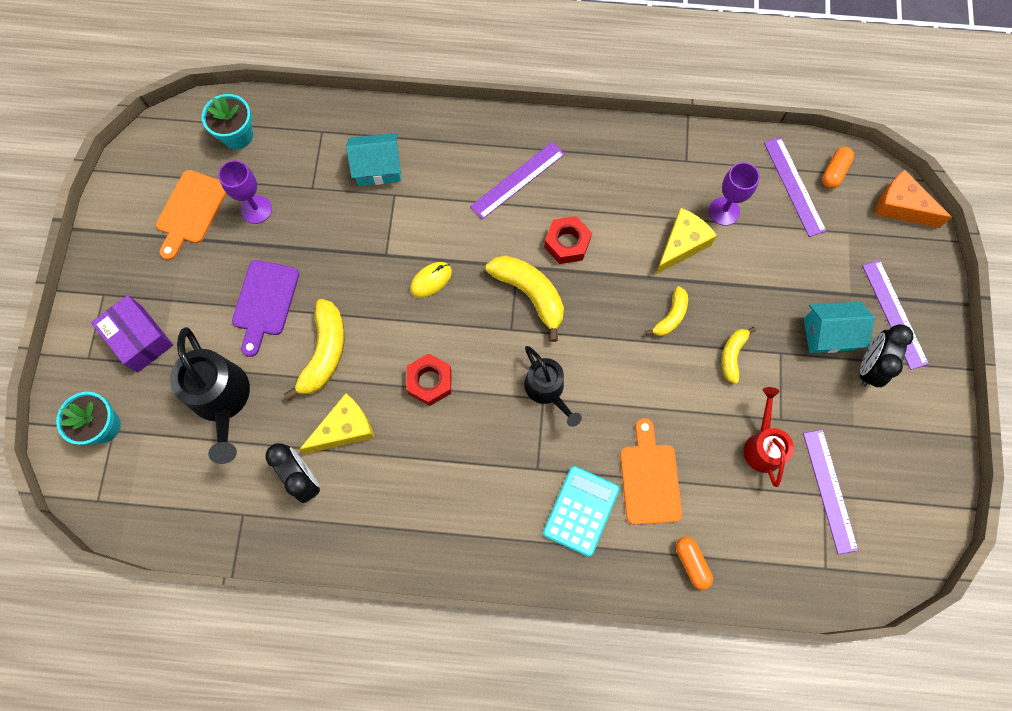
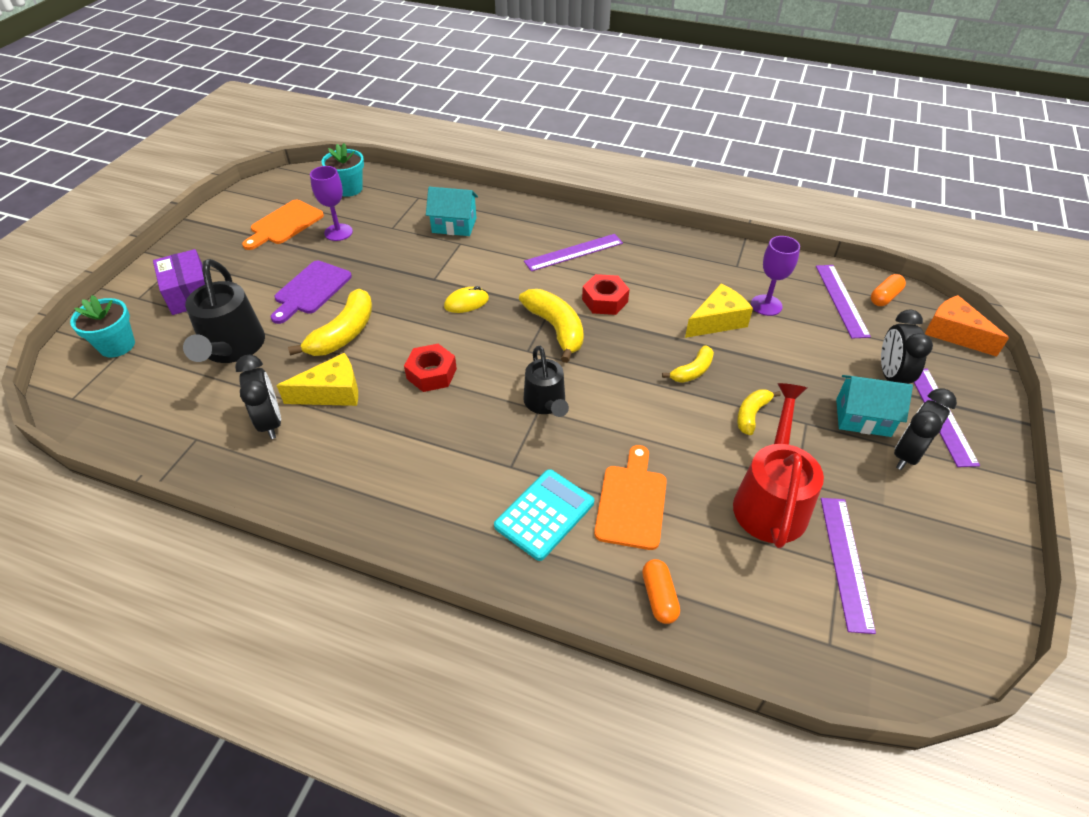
camera: 15 degrees right, 25 degrees down
(762, 445) = (770, 499): red watering can -> red watering can, size x1.56
(848, 277) = (890, 376): none -> black clock

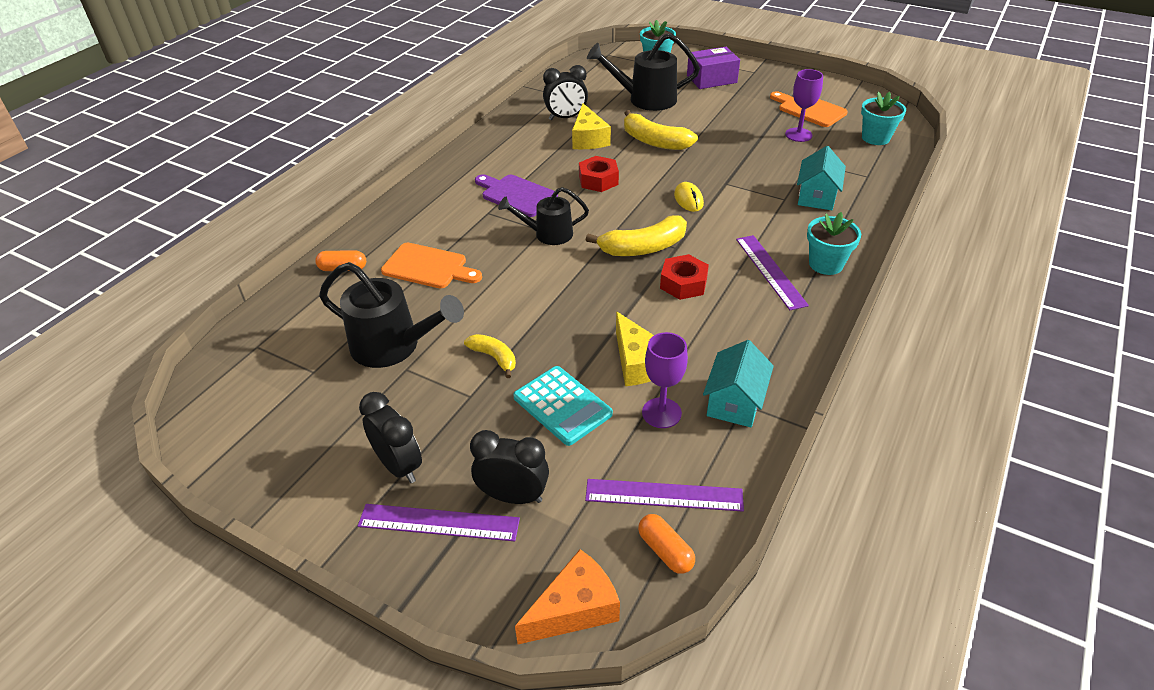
camera: 100 degrees right, 5 degrees down
(311, 290) = (713, 125): purple cutting board -> purple cutting board (516, 195)
(544, 514) = (437, 224): turquoise calculator -> turquoise calculator (562, 405)
(557, 224) = (826, 264): none -> turquoise flower pot
(692, 371) = (564, 328): yellow banana -> none
(770, 499) = (394, 346): red watering can -> black watering can
(845, 561) = (313, 377): purple ruler -> none
(863, 417) = (460, 445): turquoise house -> turquoise house (734, 402)

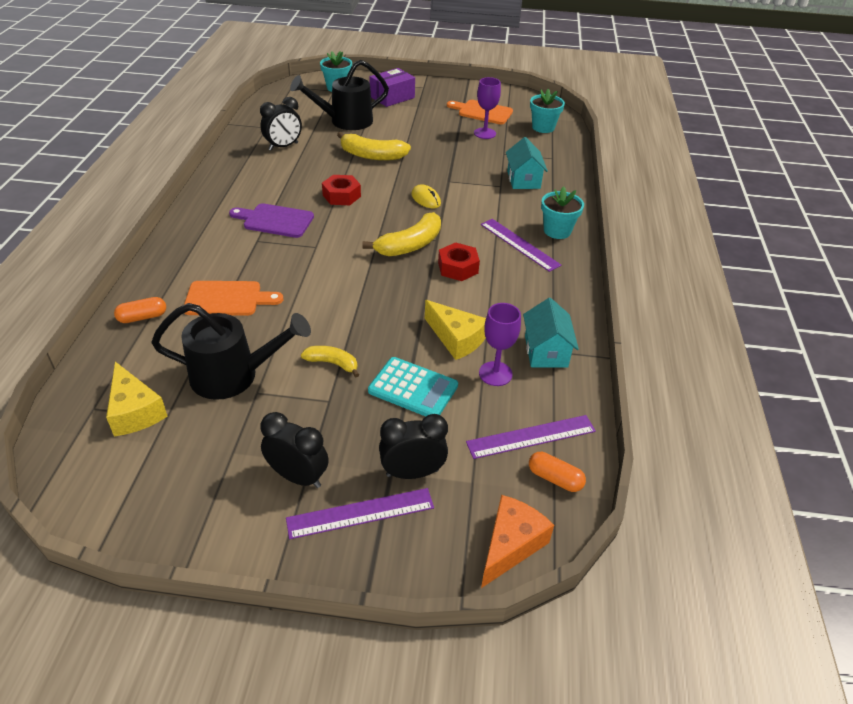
camera: 25 degrees left, 0 degrees up
(547, 234) = (322, 249): black watering can -> none
(588, 139) = (314, 162): yellow cheese -> yellow cheese (135, 411)

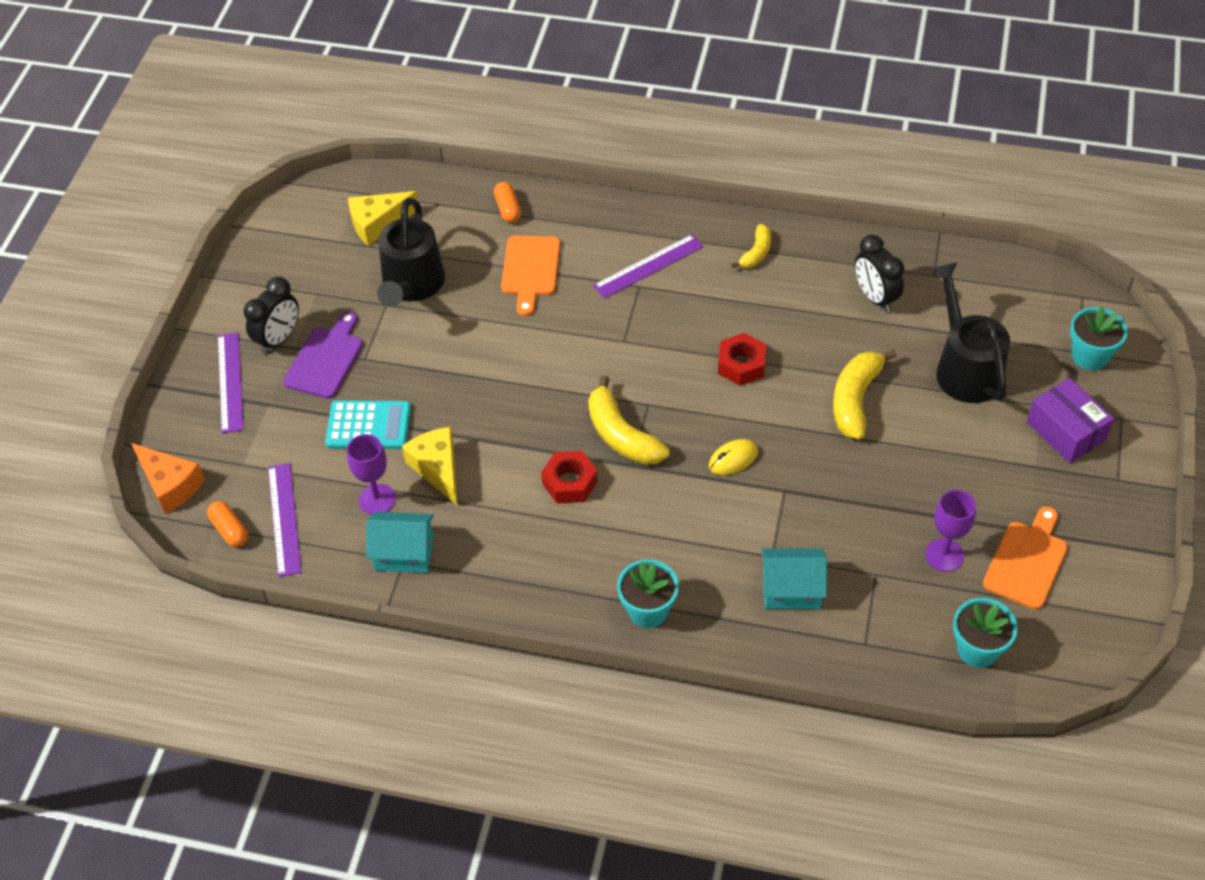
camera: 100 degrees right, 10 degrees up
(275, 220) = (682, 300): purple cutting board -> purple cutting board (326, 359)
(332, 363) = (416, 360): yellow banana -> yellow banana (756, 253)
(412, 472) = (263, 420): black clock -> none
(413, 388) = (369, 425): turquoise calculator -> turquoise calculator turned 120 degrees counterclockwise
(456, 339) = (438, 469): yellow cheese -> yellow cheese turned 105 degrees clockwise
(519, 244) = (617, 558): purple ruler -> purple ruler (648, 266)
(554, 478) = (230, 530): orange capsule -> orange capsule turned 75 degrees counterclockwise

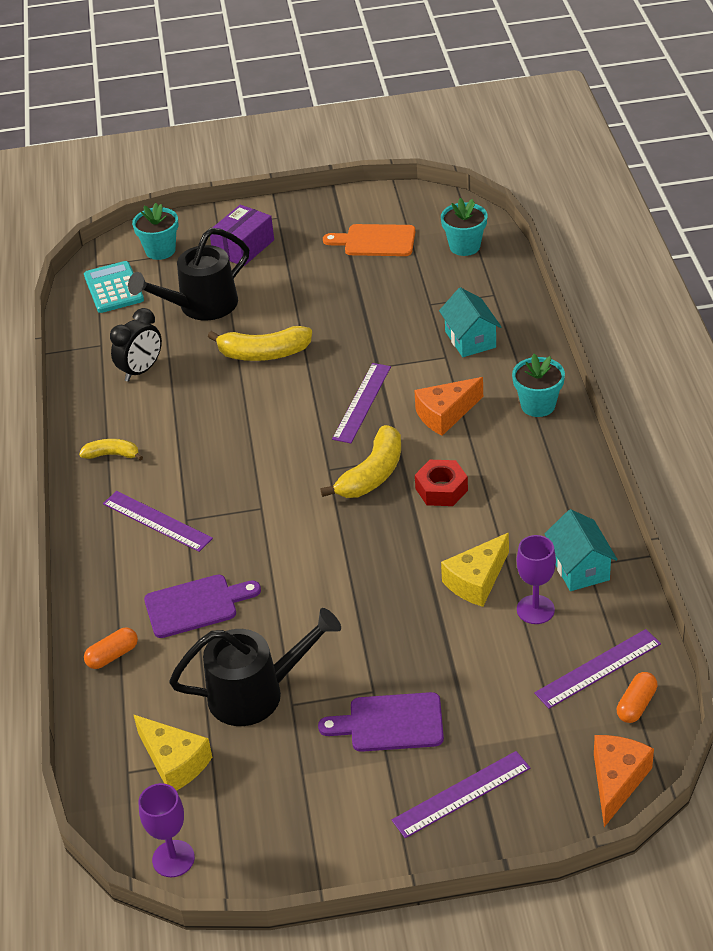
camera: 110 degrees left, 10 degrees down
(279, 339) = (382, 778): black clock -> none
(369, 425) = (455, 651): turquoise calculator -> turquoise calculator (113, 288)
(530, 270) = (196, 605): orange cutting board -> purple cutting board
(677, 523) = (445, 414): none -> orange cheese
(733, 459) = (362, 402): yellow mouse -> purple ruler
(741, 365) = (255, 426): red nut -> none
(944, 555) = (393, 277): purple goblet -> purple goblet (173, 859)

